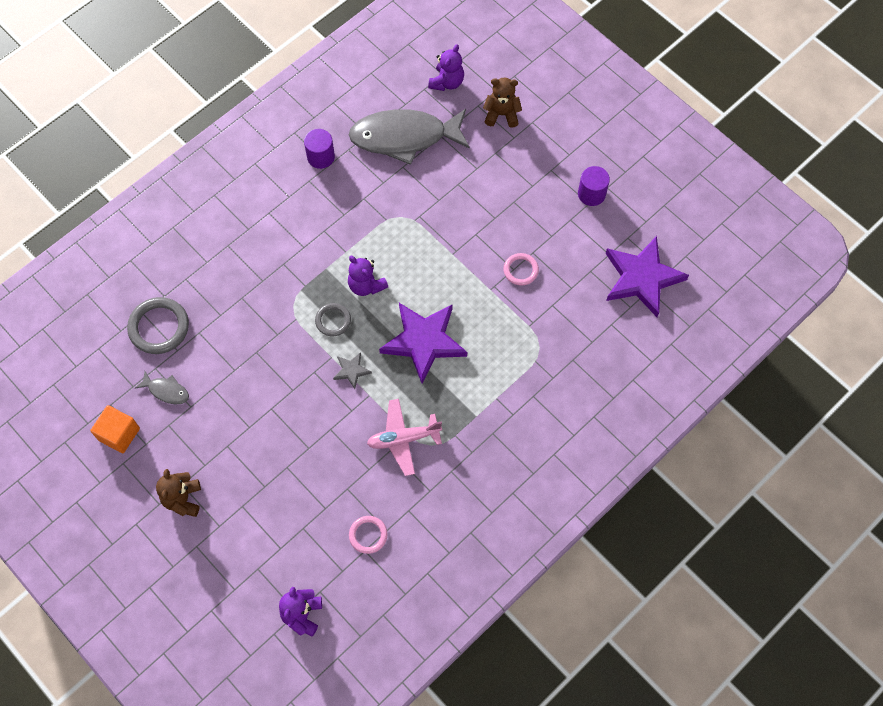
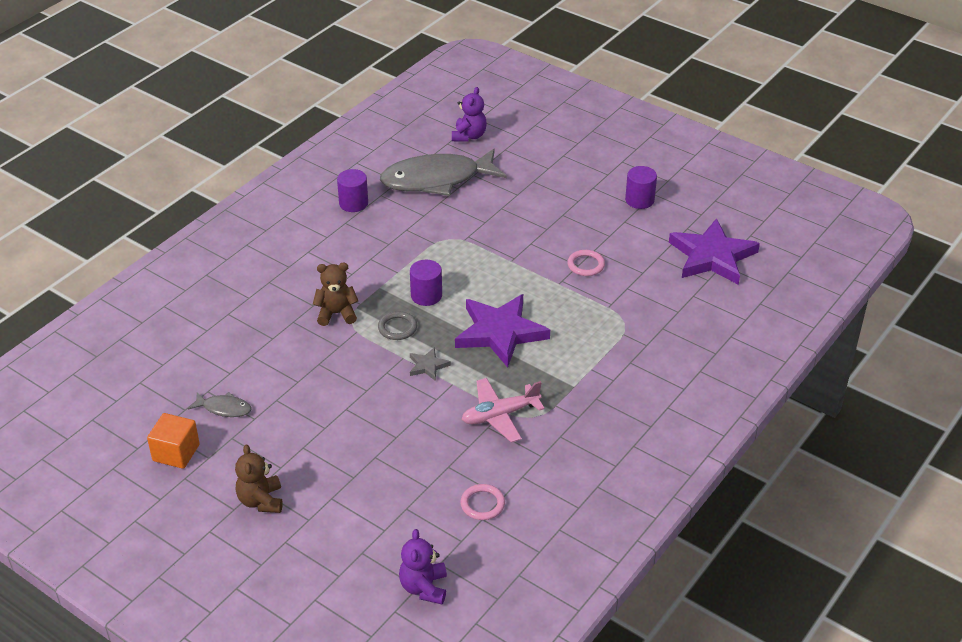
camera: 10 degrees left, 25 degrees down
(159, 327) = (206, 356): grey ring -> none
(366, 285) = (426, 295): purple teddy bear -> purple cylinder
(501, 114) = (531, 153): brown teddy bear -> brown teddy bear (336, 313)

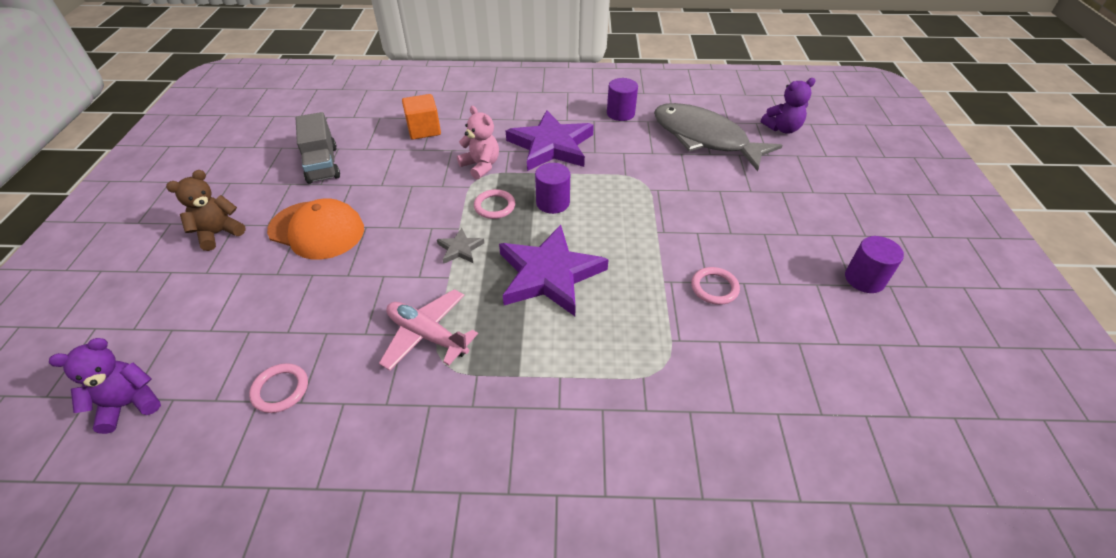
camera: 55 degrees right, 5 degrees up
(176, 453) = (257, 165): orange cube -> orange cube (424, 130)
(224, 408) = (322, 164): grey fish -> grey truck
(321, 438) = (317, 230): none -> orange cap
(336, 313) = (481, 166): brown teddy bear -> pink teddy bear
(397, 328) = (494, 206): grey ring -> pink ring
(712, 256) = (865, 396): purple star -> purple star (551, 146)

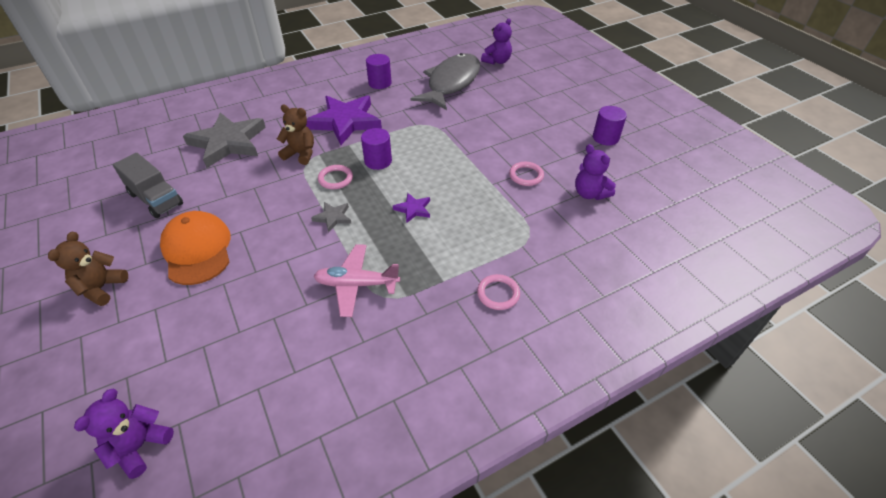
camera: 30 degrees left, 0 degrees up
(280, 390) = (270, 372): pink ring -> pink ring (498, 294)
(317, 230) = (197, 250): orange cap -> orange cap turned 105 degrees counterclockwise
(424, 130) = (228, 142): orange cube -> grey star
(481, 166) = (301, 154): pink teddy bear -> brown teddy bear
(549, 274) = (413, 209): purple star -> purple star, size x0.44
(704, 138) = (451, 83): grey fish -> grey fish turned 105 degrees clockwise
(785, 347) = (590, 193): none -> purple teddy bear

